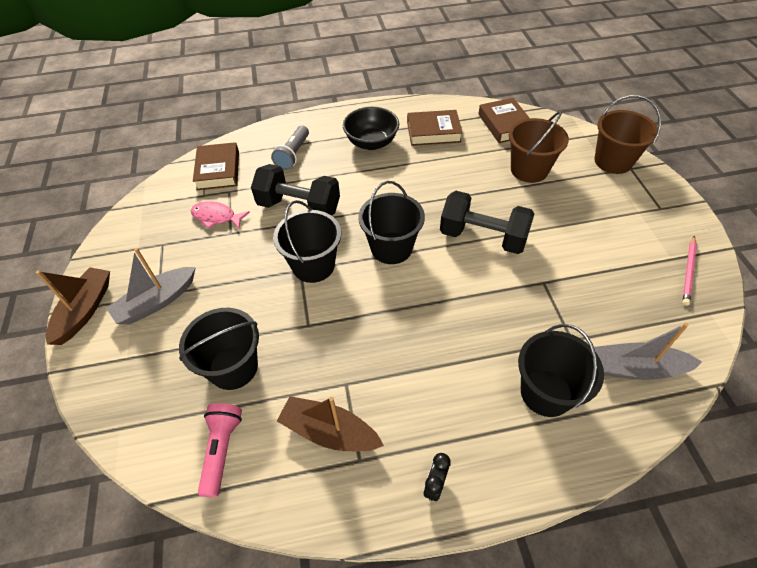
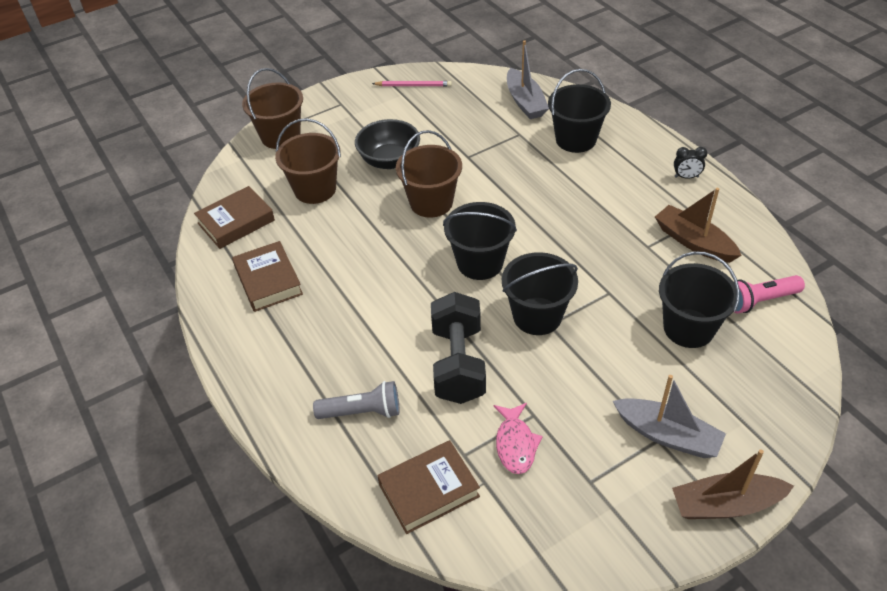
camera: 110 degrees left, 5 degrees down
(329, 432) = (693, 242): brown boat -> brown boat turned 135 degrees clockwise
(371, 143) = (309, 335): black bowl -> black bowl (389, 160)
(483, 237) = (431, 202): black dumbbell -> brown bucket

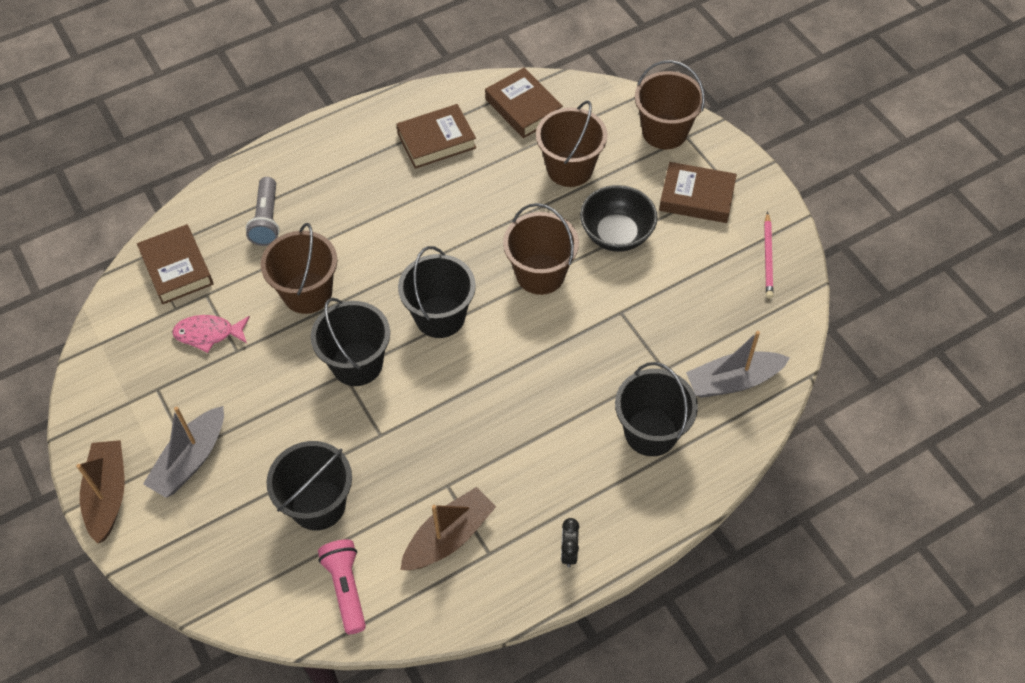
camera: 90 degrees right, 10 degrees up
(353, 119) = (696, 197): none -> brown book
(458, 364) = (307, 293): black dumbbell -> brown bucket

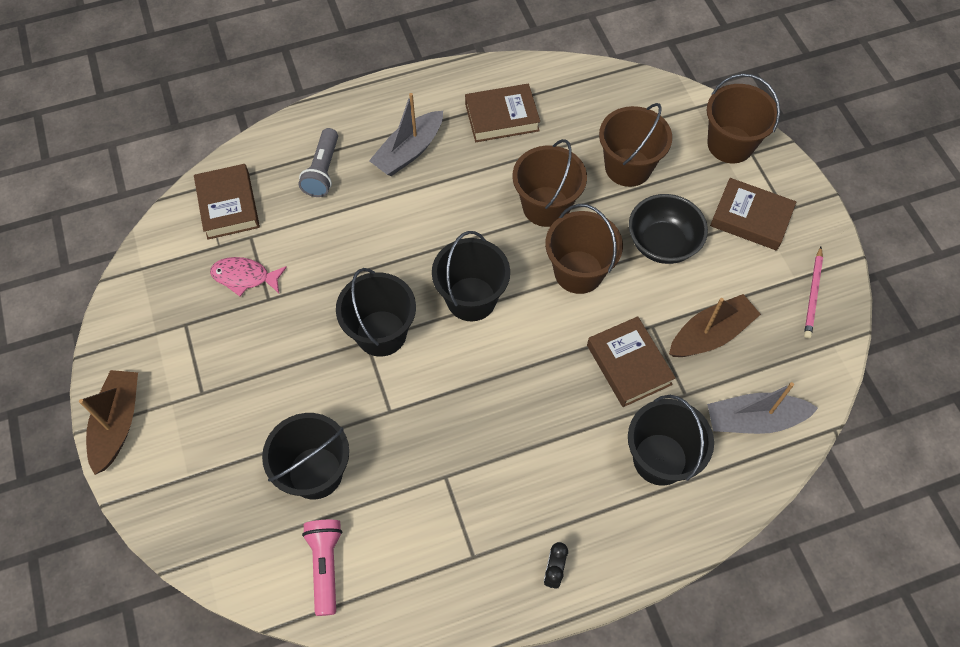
camera: 10 degrees right, 5 degrees up
(190, 460) = (202, 403): grey boat -> grey boat (409, 151)
(307, 293) = (347, 252): brown bucket -> brown bucket (546, 206)
(449, 537) = (436, 531): brown boat -> brown boat (710, 334)
(523, 107) = (593, 97): brown book -> brown book (629, 365)

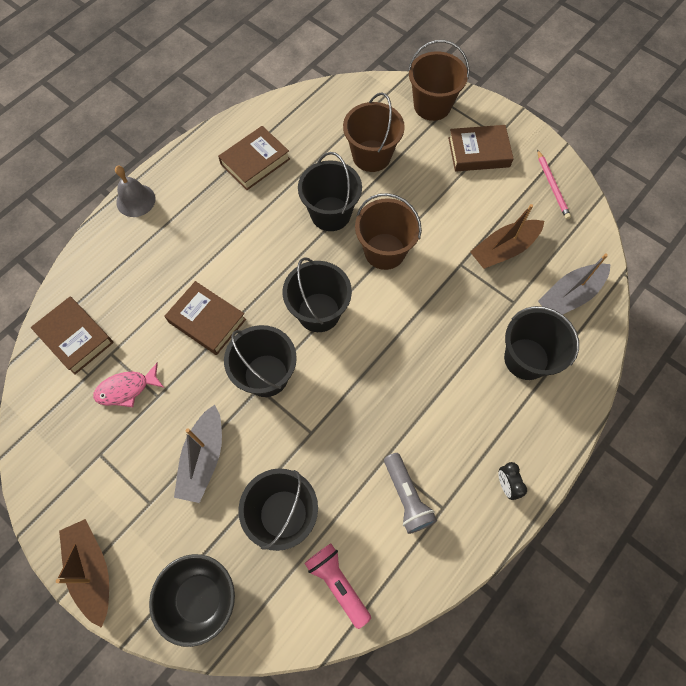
camera: 30 degrees left, 5 degrees up
(323, 171) = (138, 270): grey flashlight -> grey flashlight (407, 496)
(361, 101) = (135, 200): none -> grey bell
(409, 151) = (199, 222): grey boat -> grey boat (203, 458)
(546, 206) = (330, 214): brown bucket -> black bucket
(629, 365) = (462, 301): brown book -> brown book (207, 320)
(662, 243) = (430, 200): black bowl -> black bowl (199, 598)
(710, 334) = (504, 250): brown boat -> brown boat turned 150 degrees counterclockwise

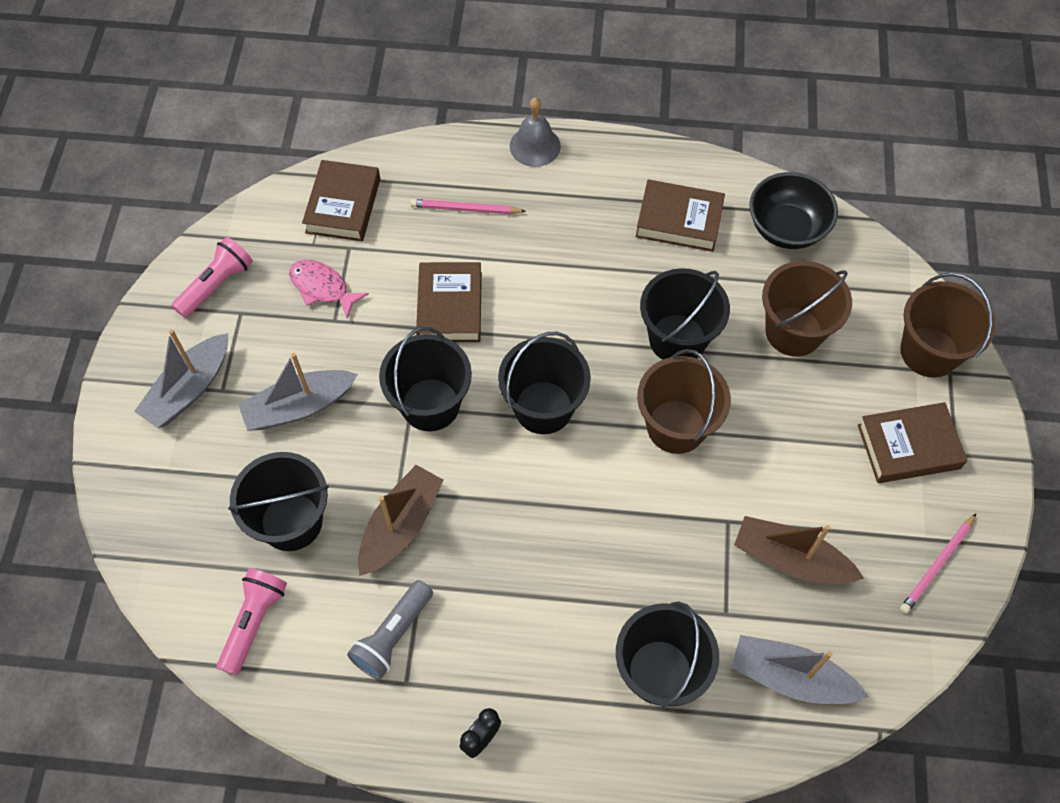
camera: 55 degrees right, 5 degrees down
(63, 458) = (216, 285): none -> pink flashlight
(92, 570) = (128, 387): brown boat -> brown boat (400, 526)
(130, 526) = (189, 389): none -> grey boat
(145, 267) = (465, 209): none -> pink pencil
(199, 598) = (159, 499): black bowl -> black bowl (786, 228)
(478, 152) = (908, 447): brown book -> brown book turned 60 degrees counterclockwise

